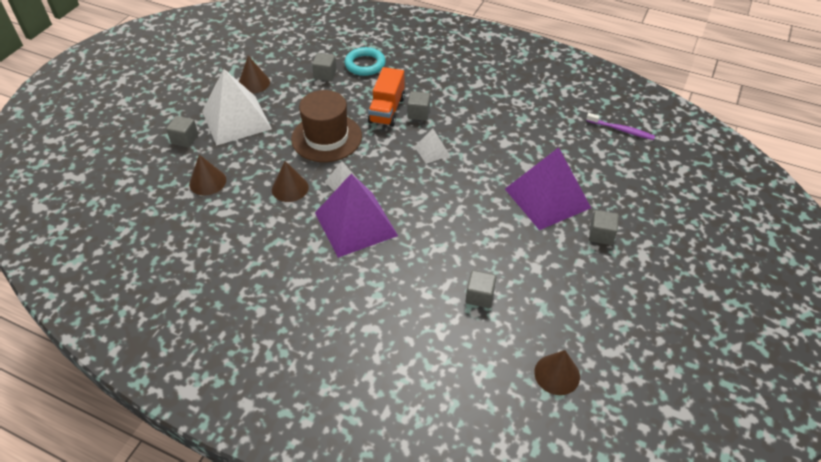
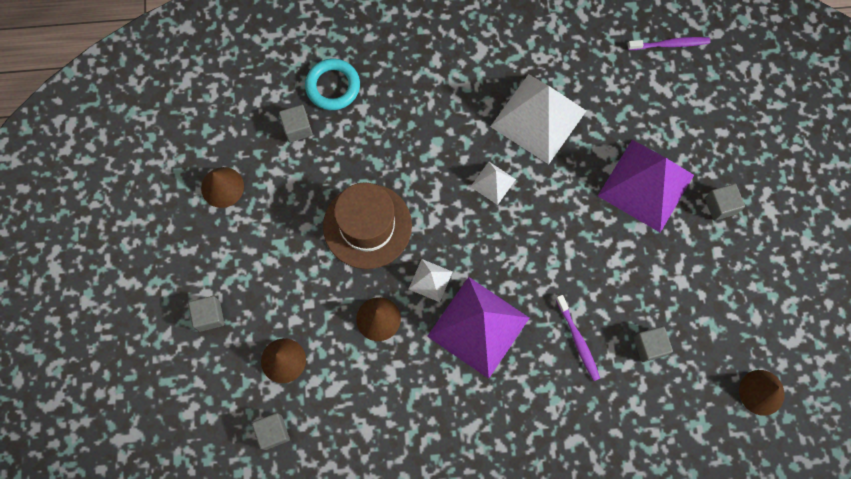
camera: 30 degrees left, 25 degrees up
(236, 120) = (246, 255): white pyramid -> white pyramid (538, 118)
(387, 110) = (406, 147): orange truck -> none
(418, 113) = (444, 134): grey cube -> grey cube (273, 432)
(424, 266) = (578, 340): none -> purple toothbrush

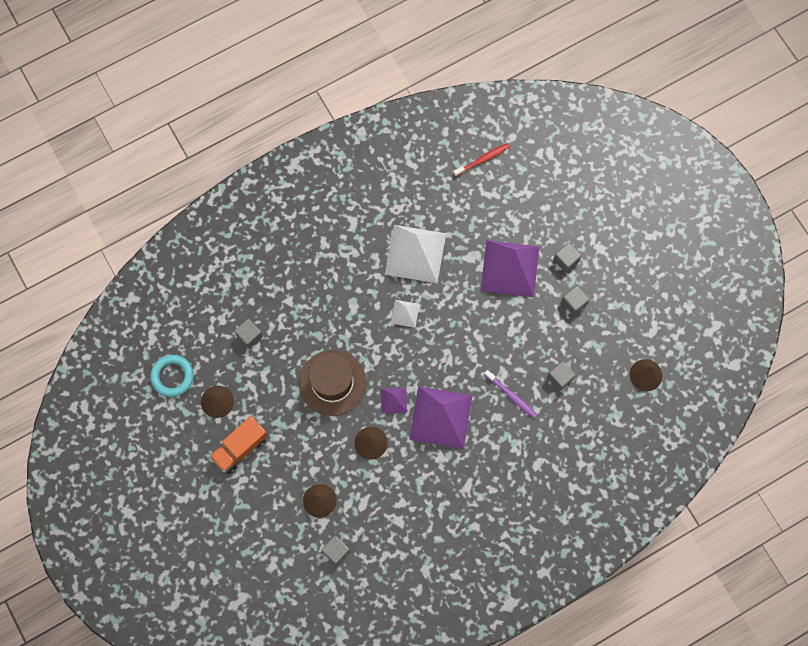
camera: 25 degrees left, 0 degrees up
(209, 316) = (253, 494): grey cube -> grey cube (574, 303)
(221, 254) = (240, 448): none -> orange truck
(333, 86) = (260, 294): turquoise ring -> turquoise ring (172, 376)
(430, 280) = (393, 400): white pyramid -> purple pyramid
(669, 44) = (482, 160): purple toothbrush -> red toothbrush

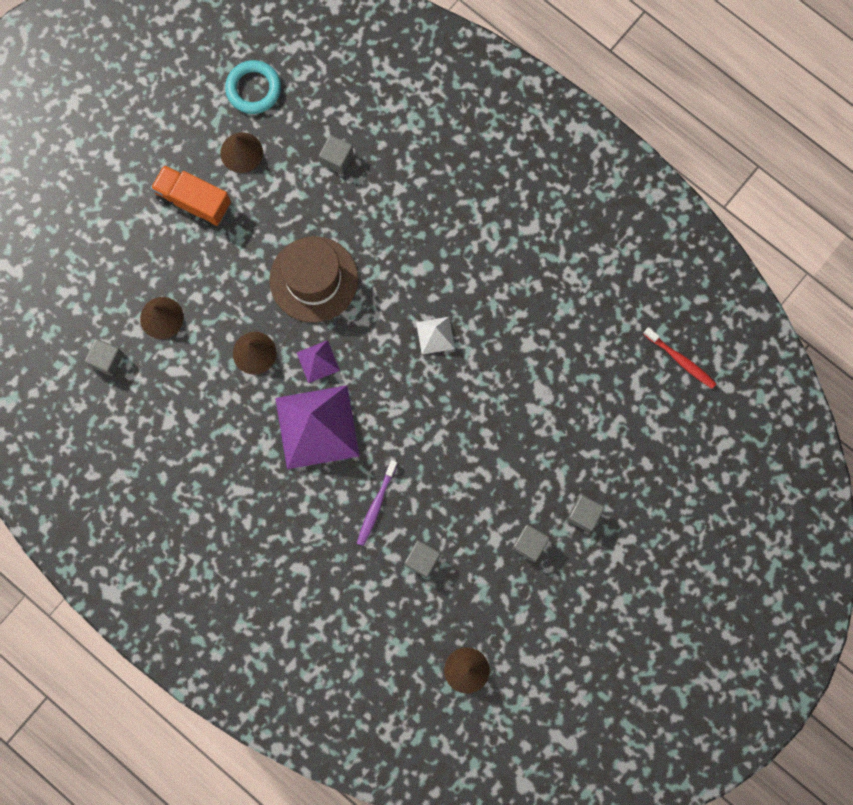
camera: 70 degrees right, 5 degrees up
(415, 253) = (519, 320): white pyramid -> none
(510, 268) = (545, 446): purple pyramid -> none

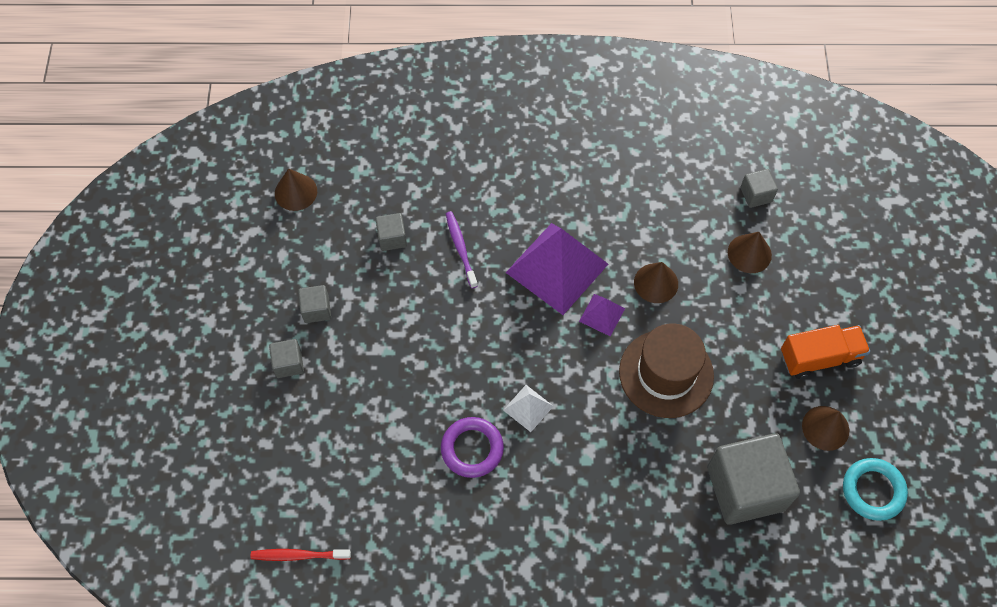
camera: 140 degrees right, 15 degrees down
(337, 159) = (745, 488): grey cube -> grey cube, size x2.21
(500, 338) = (472, 449): none -> purple ring

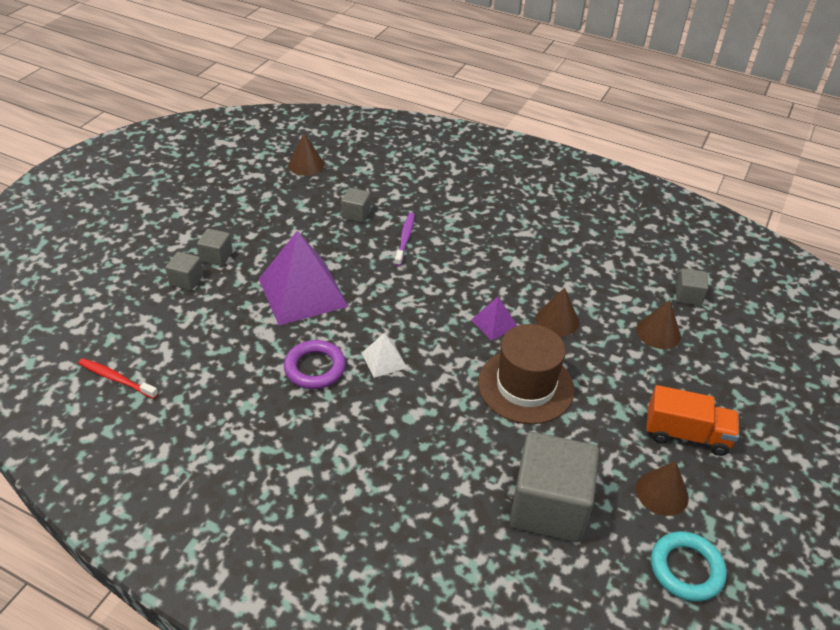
camera: 25 degrees right, 20 degrees down
(316, 309) = (264, 233): grey cube -> grey cube (186, 280)
(556, 268) = (476, 279): purple pyramid -> purple pyramid (302, 292)

